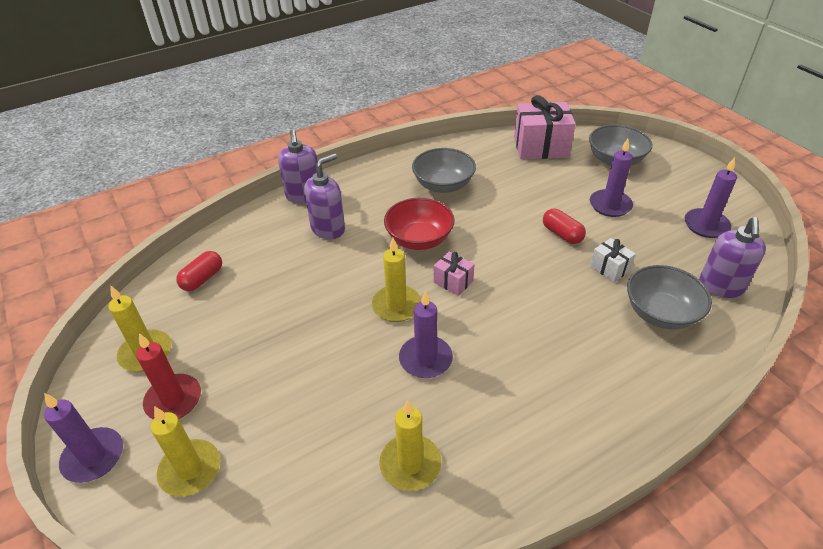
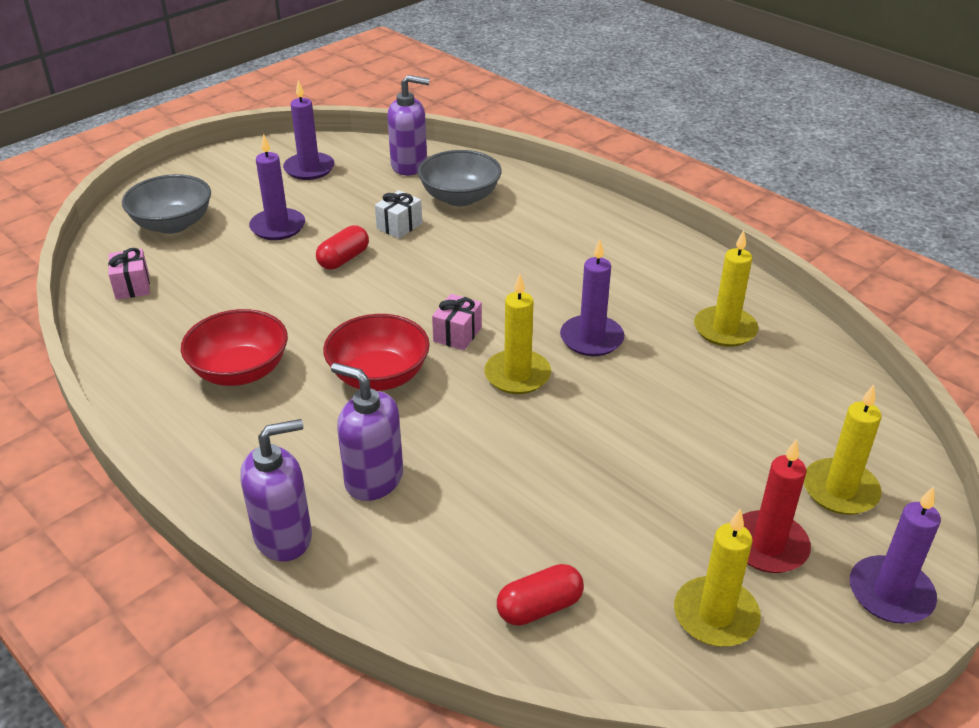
camera: 105 degrees left, 5 degrees down
(202, 279) = (539, 607): red capsule -> red capsule turned 45 degrees counterclockwise
(443, 185) = (240, 371): grey bowl -> red bowl
(541, 147) = (132, 286): pink gift -> pink gift, size x0.50

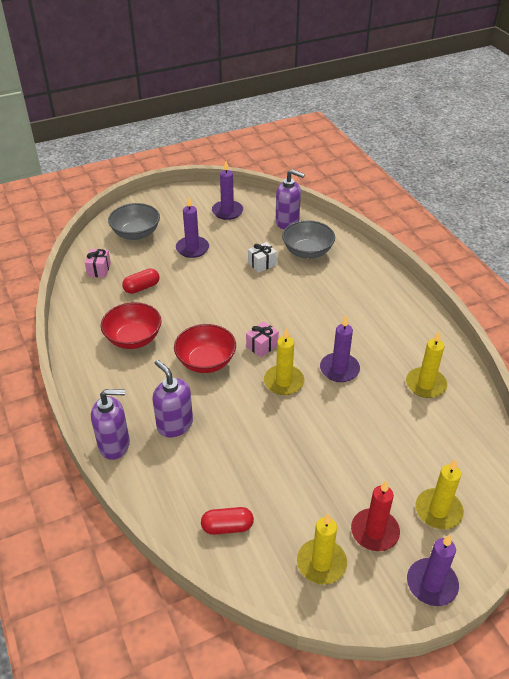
camera: 20 degrees right, 5 degrees up
(344, 259) = (220, 279): red capsule -> red capsule (142, 287)

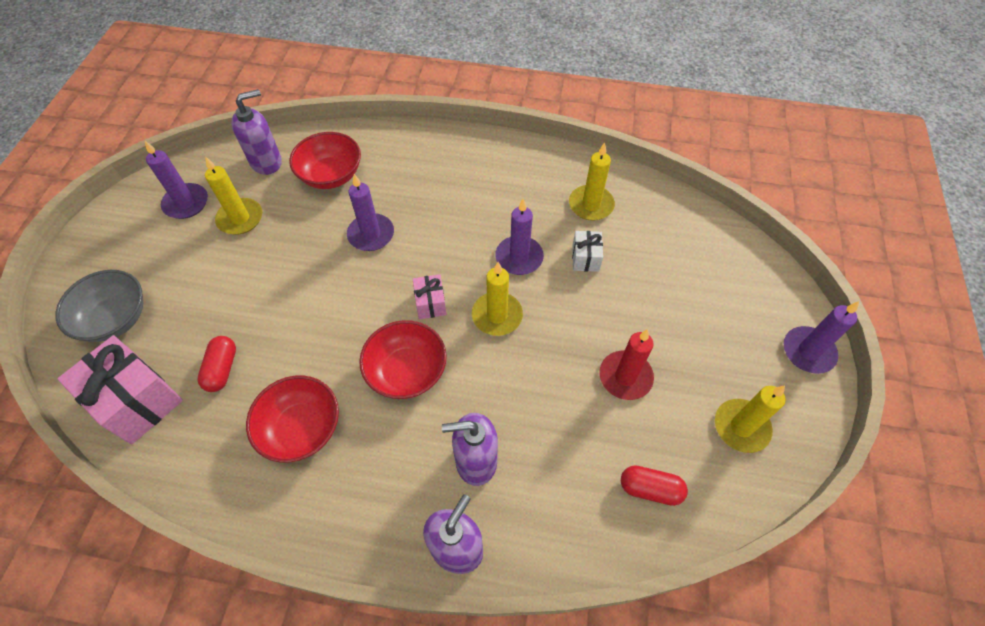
camera: 55 degrees left, 15 degrees up
(99, 270) = (137, 400): pink gift -> pink gift, size x2.00
(192, 248) = (211, 275): purple candle -> purple candle (371, 234)
(227, 527) = (650, 489): red capsule -> red capsule turned 75 degrees clockwise
(262, 264) = (307, 225): white gift -> white gift (585, 258)
(307, 252) = (331, 175): grey bowl -> red bowl
(374, 531) = (730, 358): red candle -> red candle (625, 377)
(438, 511) = (736, 294): yellow candle -> yellow candle (240, 218)

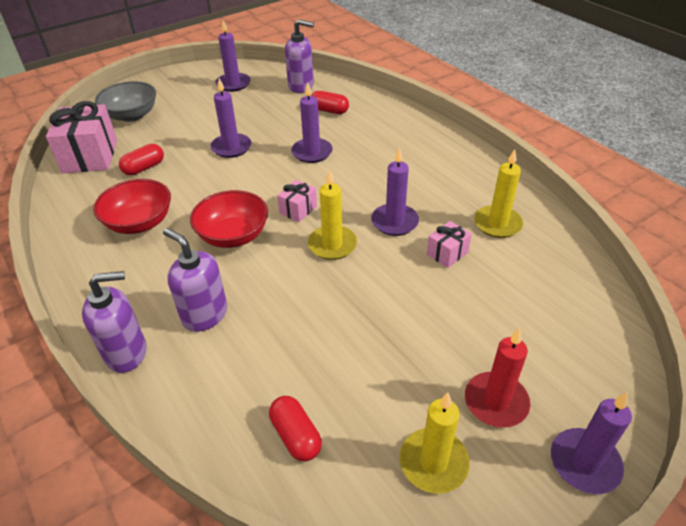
camera: 45 degrees right, 15 degrees down
(240, 218) = (250, 105): yellow candle -> none
(285, 282) = (231, 147): none -> purple candle
(331, 175) = (329, 110): red bowl -> red capsule
(585, 258) = (447, 253): white gift -> pink gift
(625, 377) = (377, 348): red candle -> red candle (496, 402)

